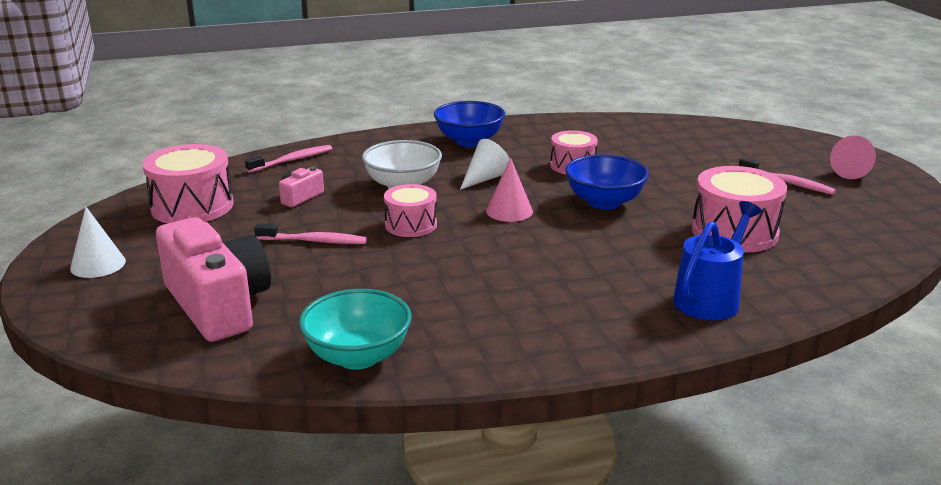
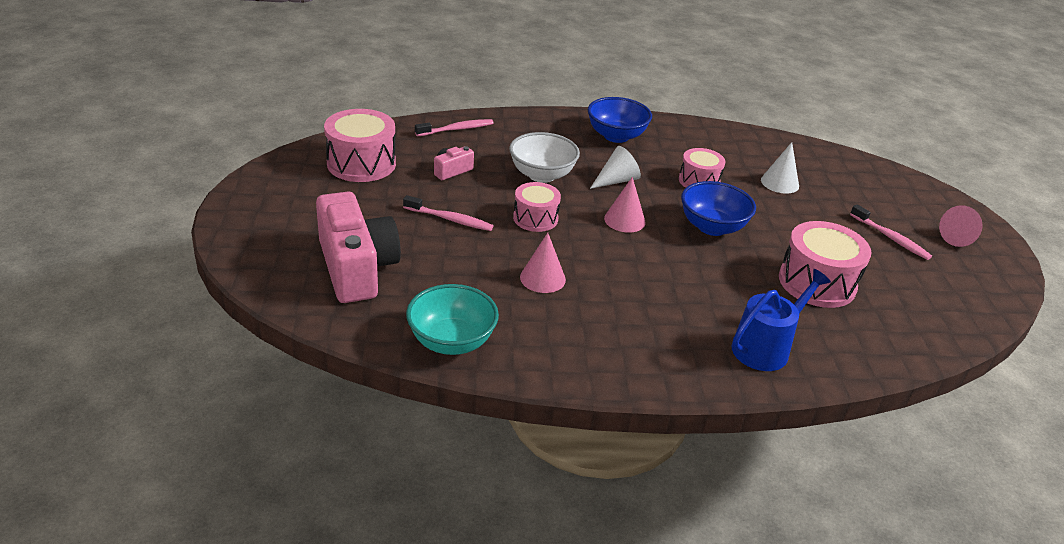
camera: 10 degrees right, 10 degrees up
(98, 264) = (273, 208): white cone -> white cone (779, 183)
(440, 278) = (542, 278): none -> pink cone

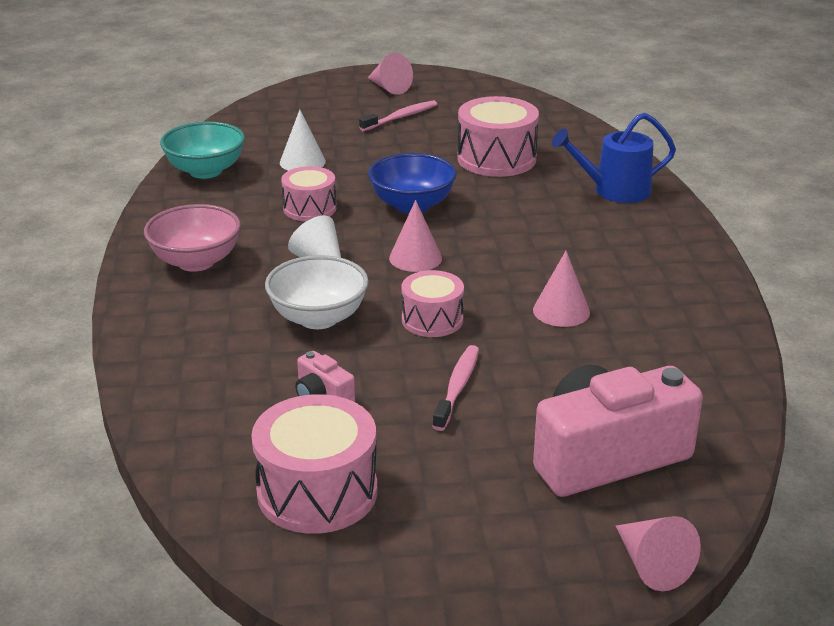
camera: 90 degrees left, 5 degrees down
(247, 266) = (652, 565): none -> pink cone
(451, 341) = (711, 366): turquoise bowl -> turquoise bowl (205, 171)
(456, 129) = (185, 402): pink toothbrush -> none
(616, 136) = (196, 262): blue bowl -> pink bowl
(765, 348) = (615, 191): blue watering can -> blue watering can turned 60 degrees counterclockwise

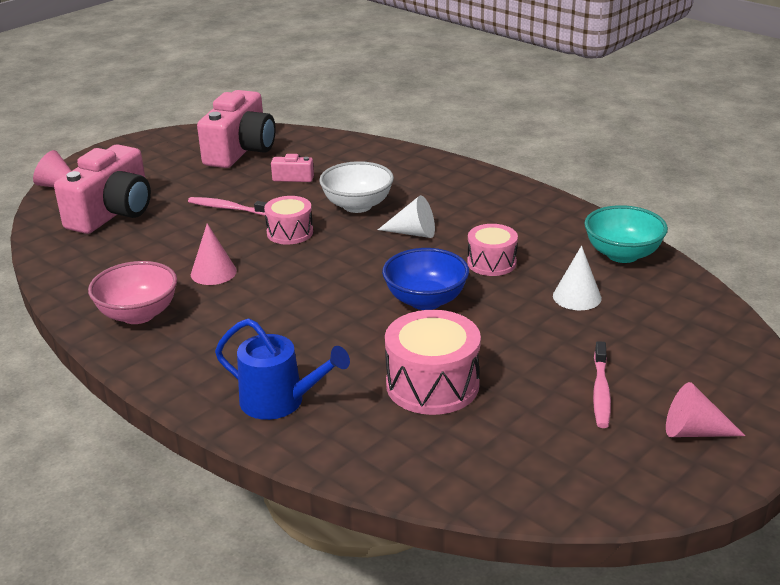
camera: 140 degrees right, 0 degrees up
(196, 262) = (486, 201): pink bowl -> pink bowl (138, 314)
(317, 492) = (241, 150): pink drum -> pink camera
(415, 258) = (358, 263): pink cone -> none
(457, 387) = (228, 208): pink toothbrush -> pink toothbrush turned 135 degrees clockwise
(615, 191) = (279, 401): blue watering can -> blue watering can turned 75 degrees clockwise

